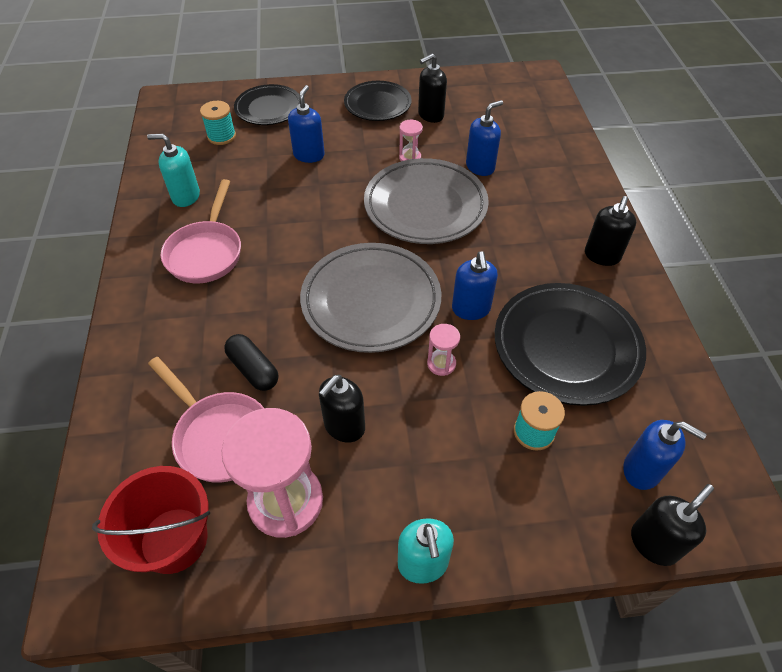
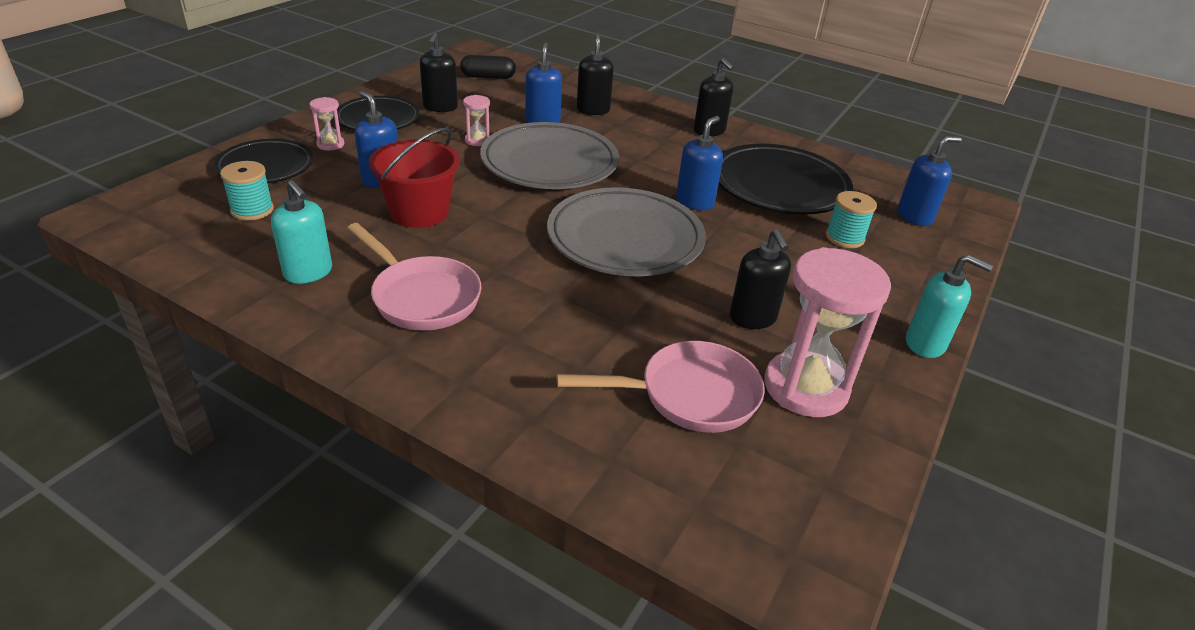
camera: 55 degrees left, 15 degrees down
(174, 540) = (791, 481): red bucket -> red bucket (419, 212)
(186, 196) = (308, 272): turquoise soap dispenser -> turquoise soap dispenser turned 90 degrees counterclockwise
(253, 369) = (628, 338): black capsule -> black capsule (488, 77)
(441, 364) = (736, 241): pink hourglass -> pink hourglass (330, 144)
(471, 309) = (695, 202): blue soap dispenser -> blue soap dispenser turned 90 degrees counterclockwise
(654, 543) = (975, 243): black soap dispenser -> black soap dispenser (593, 110)

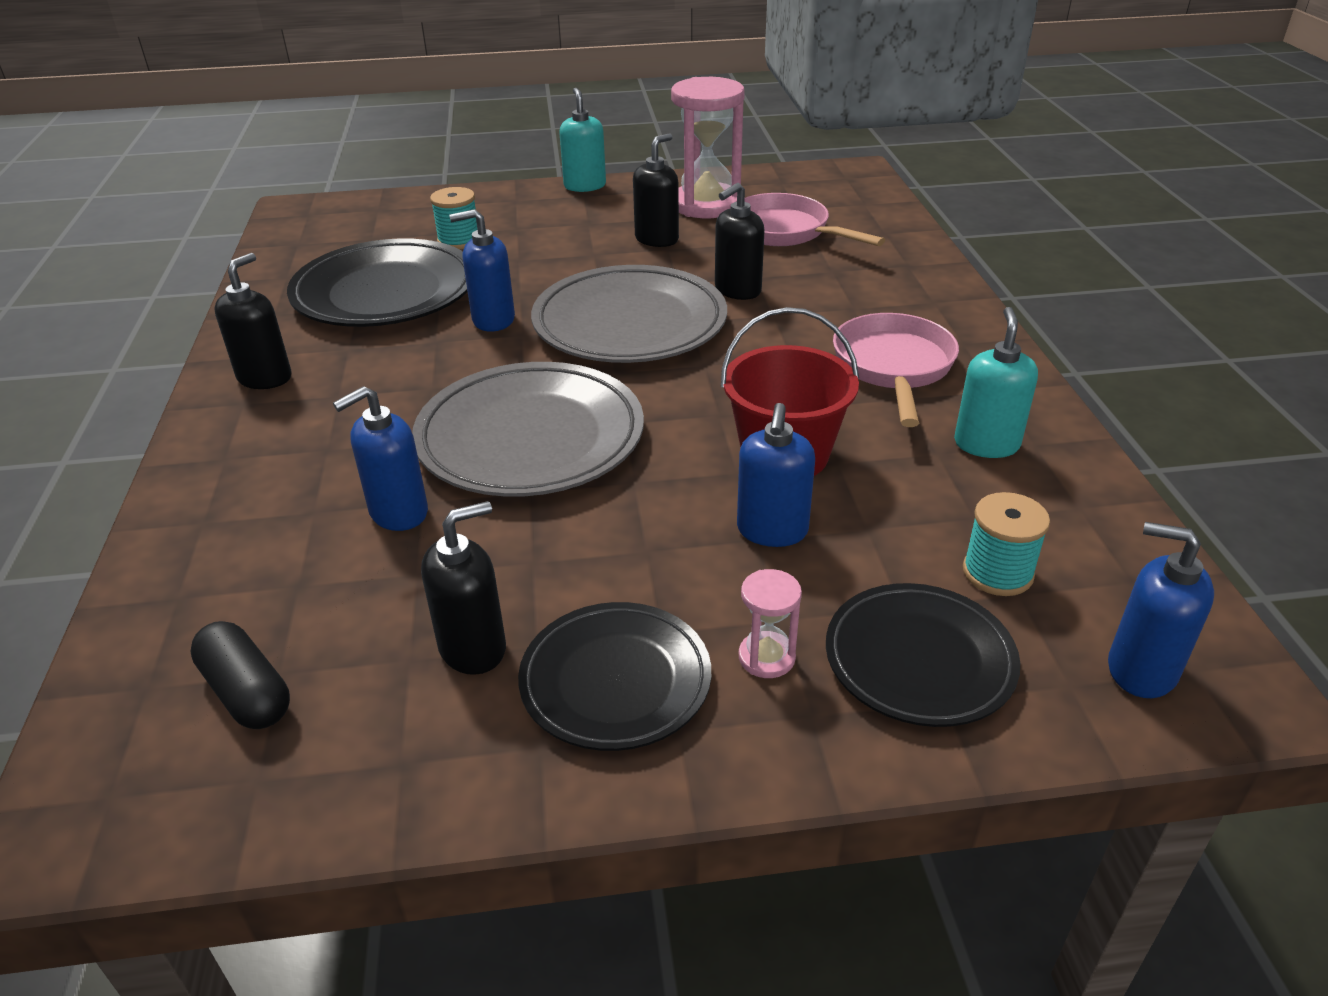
camera: 125 degrees left, 0 degrees up
(477, 140) = (546, 529): pink hourglass -> none
(593, 110) = (292, 493): black soap dispenser -> black soap dispenser (737, 290)
(914, 217) = (365, 225): blue soap dispenser -> blue soap dispenser (1140, 670)

